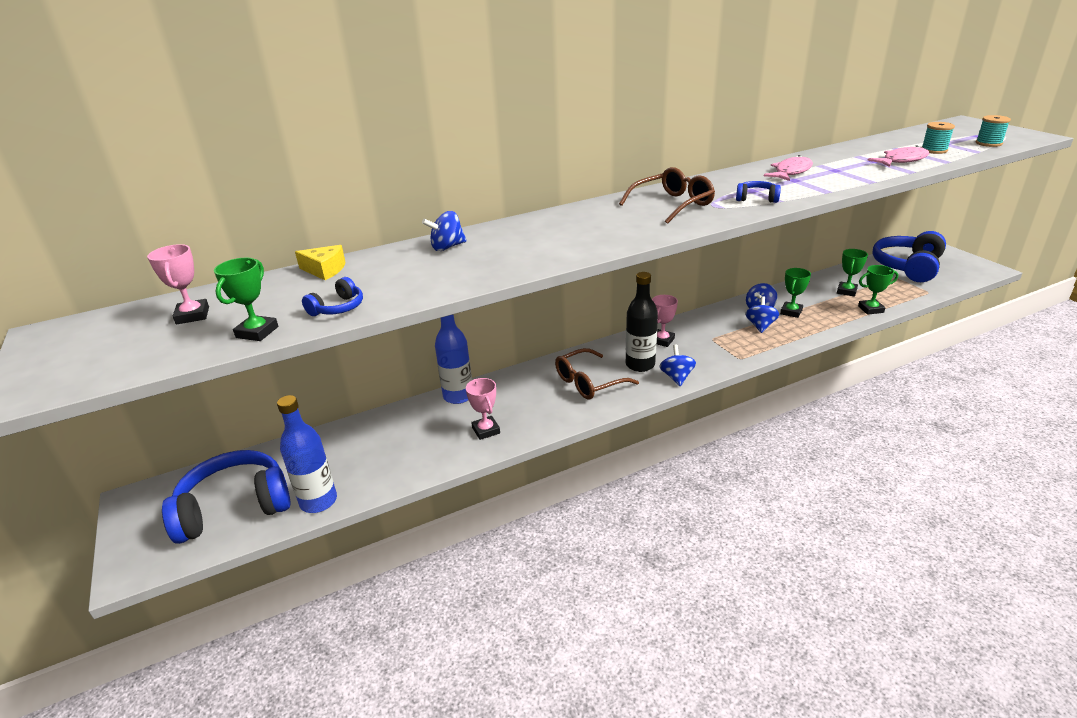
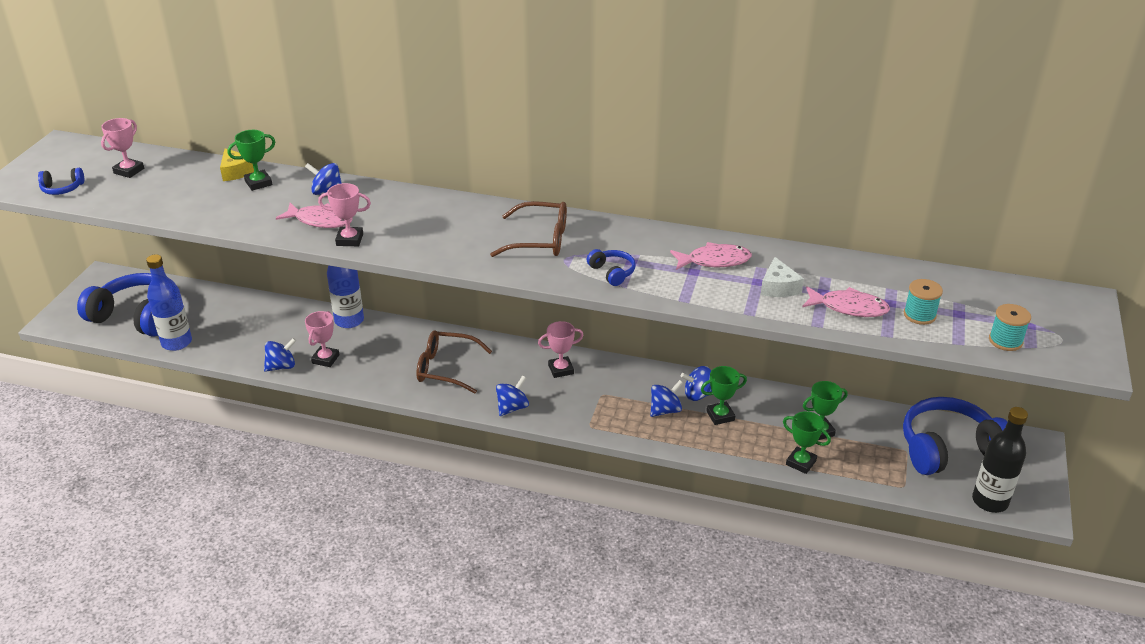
camera: 40 degrees right, 5 degrees up
(257, 332) = (135, 204): green trophy -> green trophy (258, 183)
(338, 308) = (193, 210): blue headphones -> blue headphones (62, 189)
(457, 457) = (281, 366): none -> blue spinning top
(484, 262) = (320, 221): none -> pink fish
(539, 261) = (349, 240): none -> pink trophy
(640, 365) = (506, 379): black bottle -> black bottle (990, 501)
(851, 167) = (778, 287): none -> white cheese

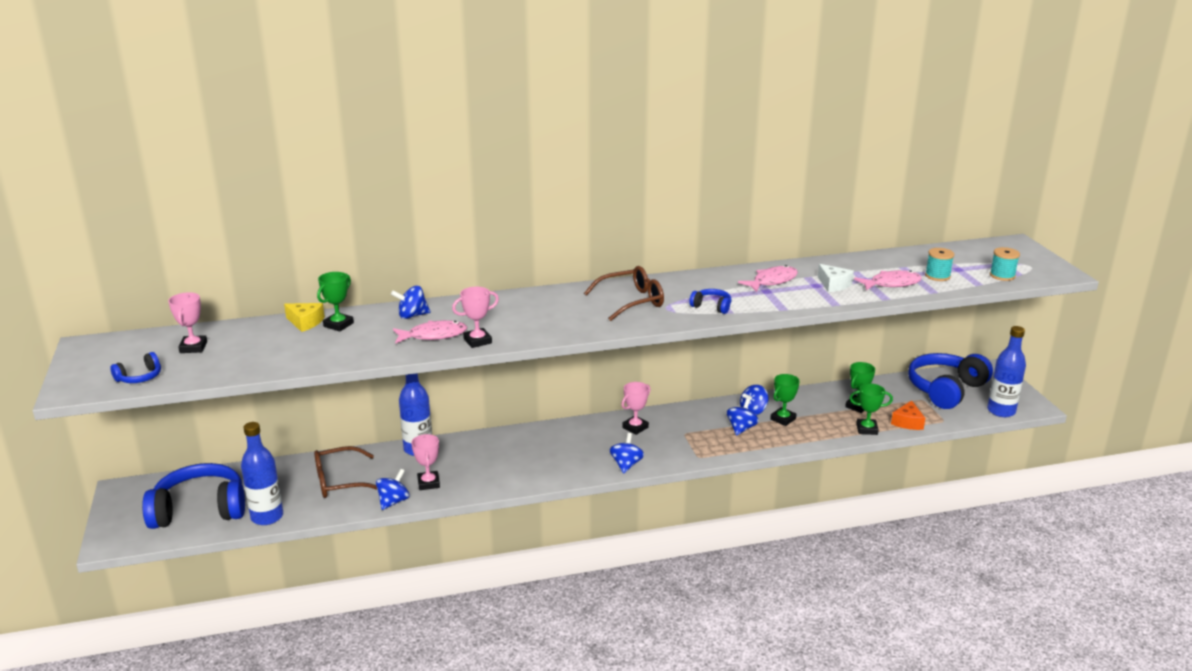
camera: 30 degrees left, 10 degrees down
(447, 368) = (543, 456): brown glasses -> brown glasses (341, 481)
(858, 472) = (907, 422): none -> orange cheese
(990, 501) = (1001, 411): black bottle -> blue bottle

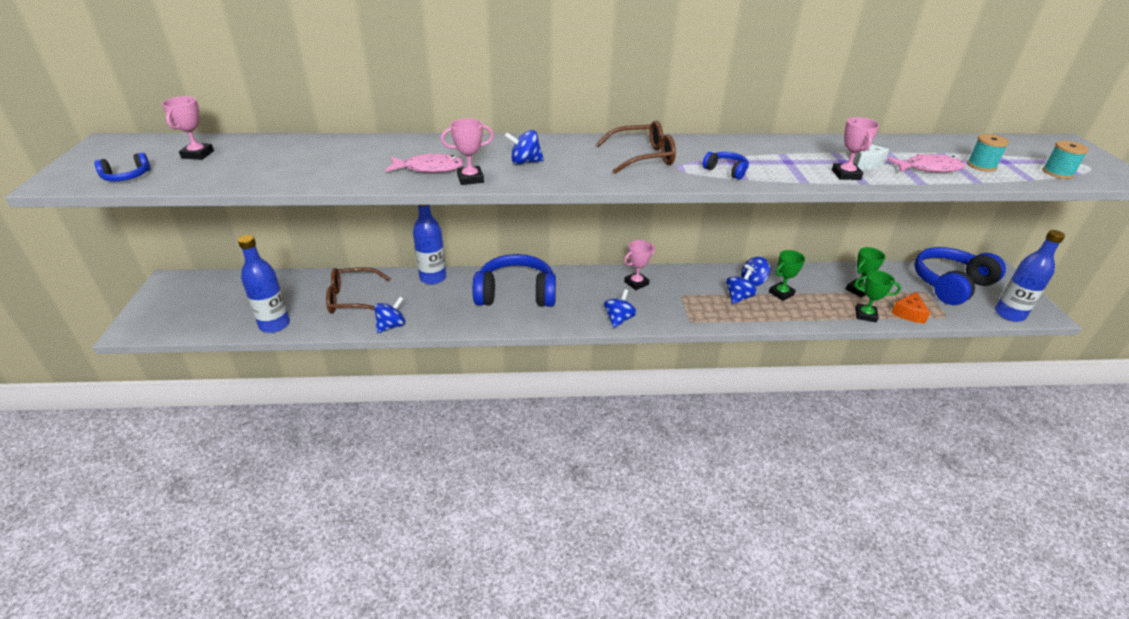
camera: 10 degrees right, 10 degrees up
(200, 510) = (221, 309): blue headphones -> blue headphones (516, 294)
(305, 322) = (315, 143): yellow cheese -> none
(338, 325) = (344, 148): green trophy -> none
(412, 316) = (419, 147): blue spinning top -> blue spinning top (525, 162)
(428, 483) = (429, 312): pink trophy -> pink trophy (846, 175)
(772, 281) = (795, 152): pink fish -> none

